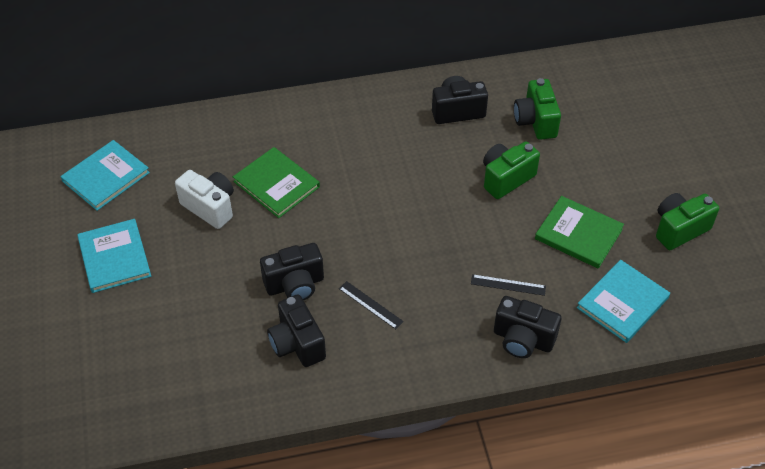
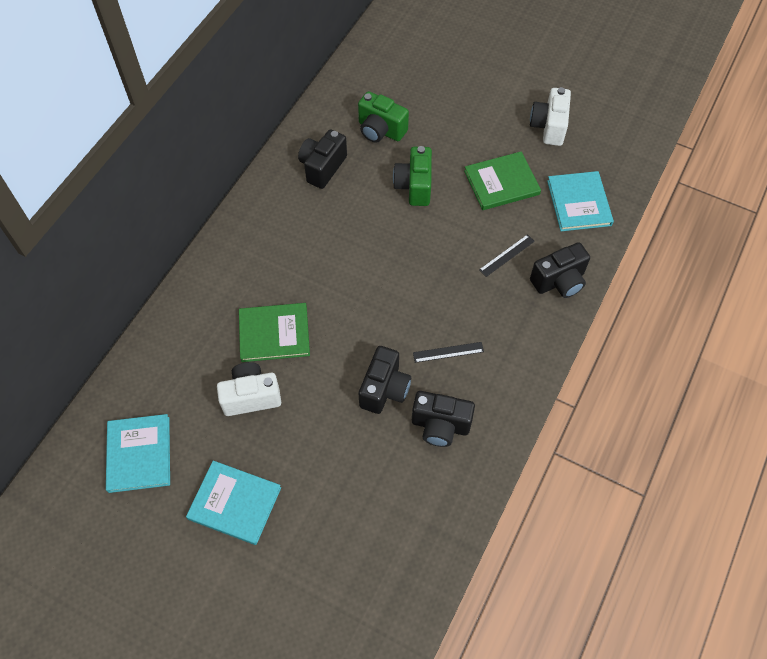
camera: 50 degrees left, 10 degrees up
(679, 229) = (549, 126): green camera -> white camera

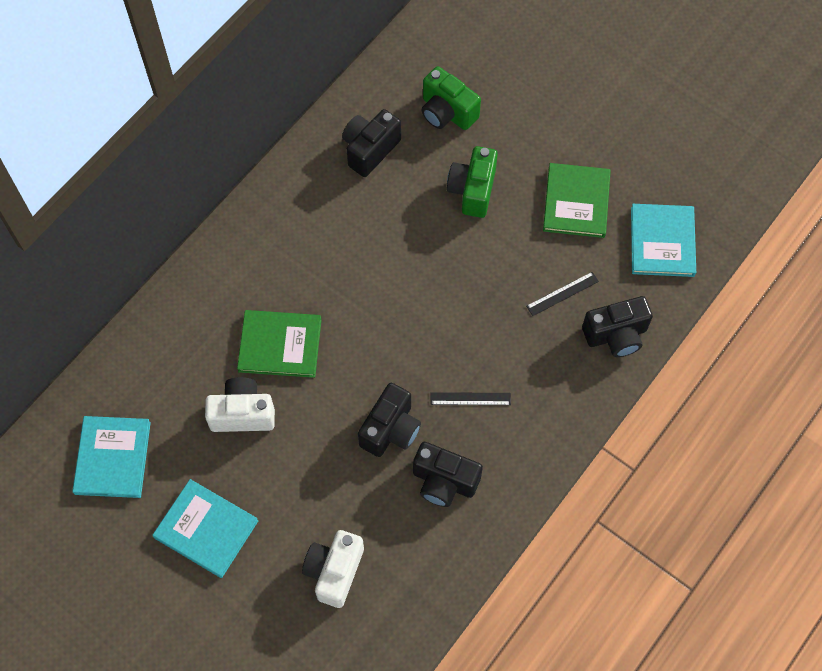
camera: 10 degrees right, 5 degrees up
(501, 183) = (576, 202): green book -> green book turned 75 degrees counterclockwise
(549, 126) = (649, 138): white camera -> white camera (334, 571)

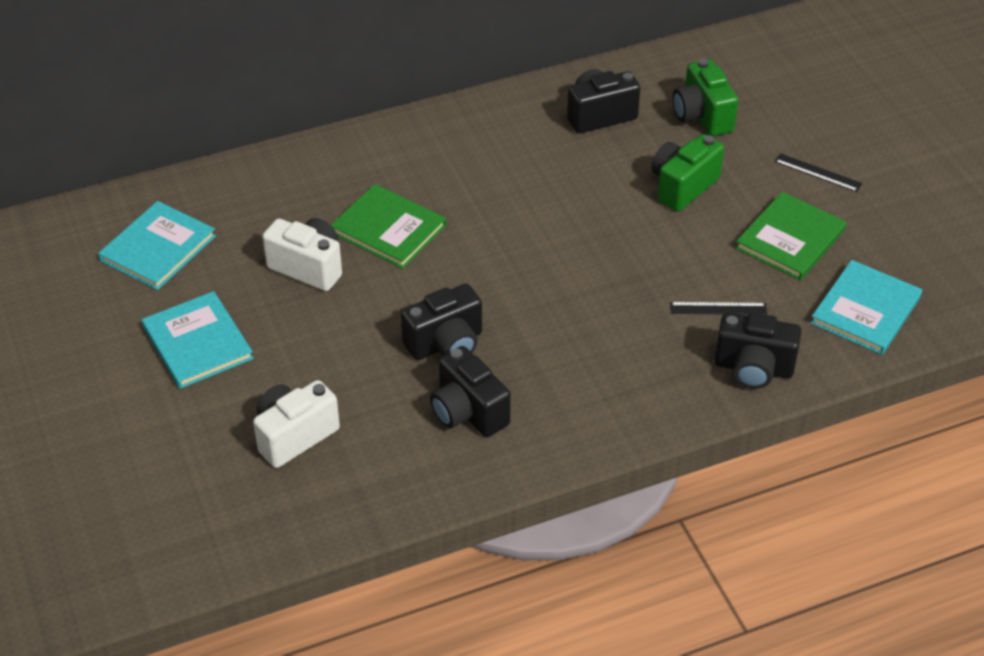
camera: 30 degrees right, 20 degrees down
(470, 398) = (550, 354): black ruler -> black ruler (818, 172)

